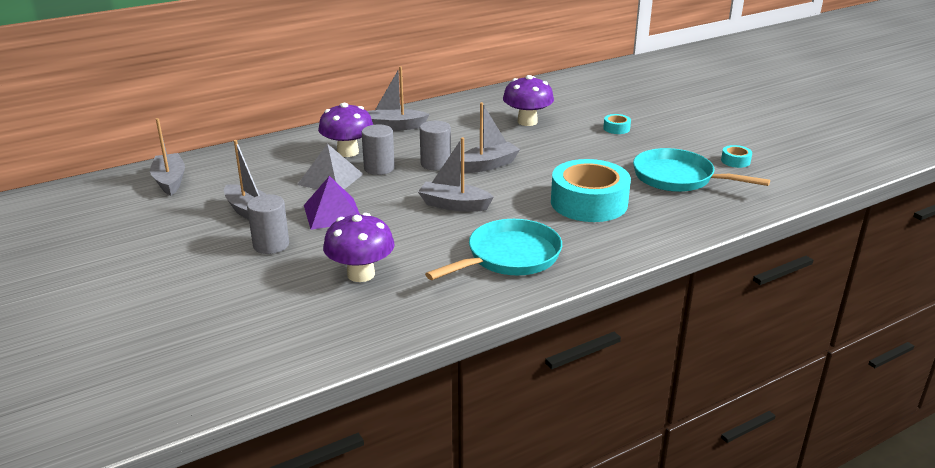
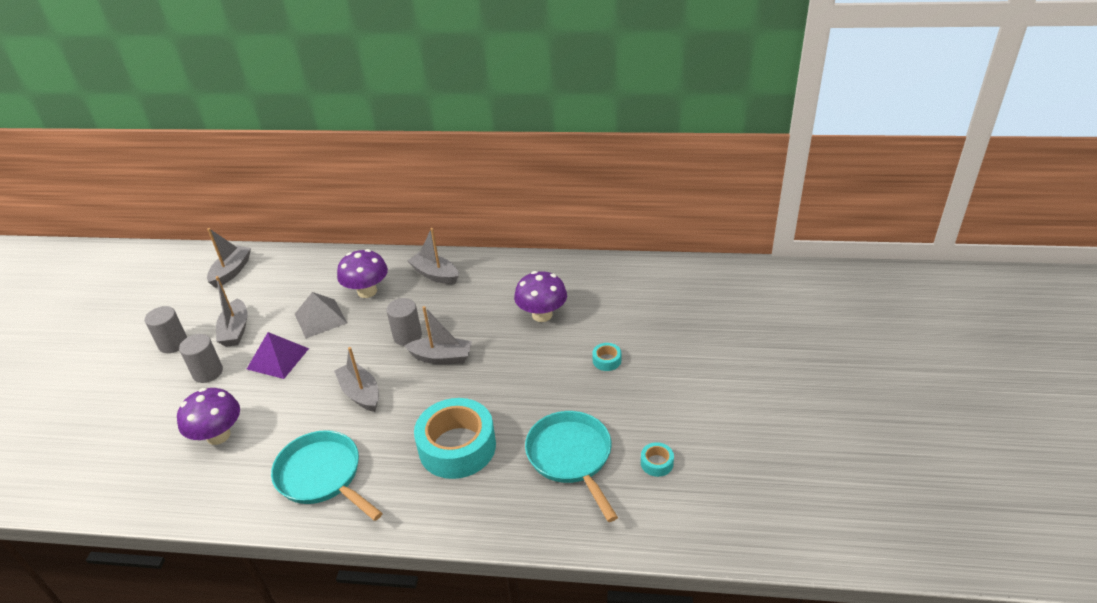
camera: 40 degrees right, 10 degrees up
(379, 168) = (364, 321): grey cylinder -> grey cylinder (173, 343)
(509, 257) = (322, 476): turquoise pan -> turquoise pan turned 135 degrees counterclockwise

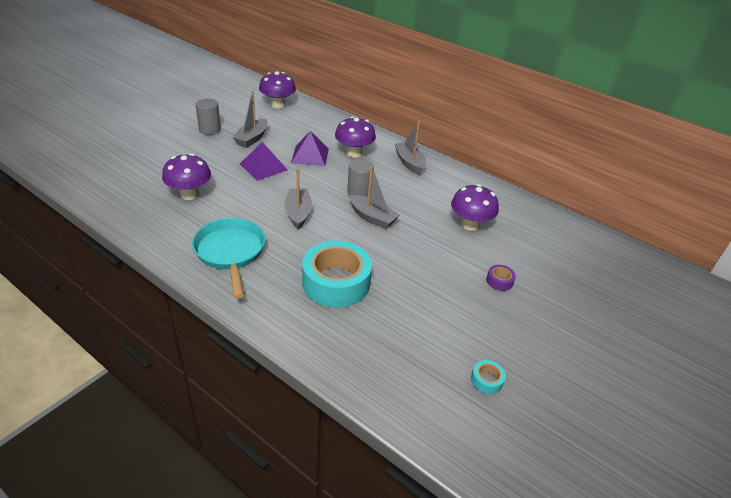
camera: 25 degrees right, 0 degrees up
(208, 372) = (215, 155): grey cylinder -> none
(231, 272) = (278, 105): grey boat -> purple mushroom
(320, 318) = (310, 155): grey pyramid -> purple pyramid
(571, 457) = (417, 337): turquoise pan -> none
(607, 360) = (499, 281): turquoise tape -> purple tape

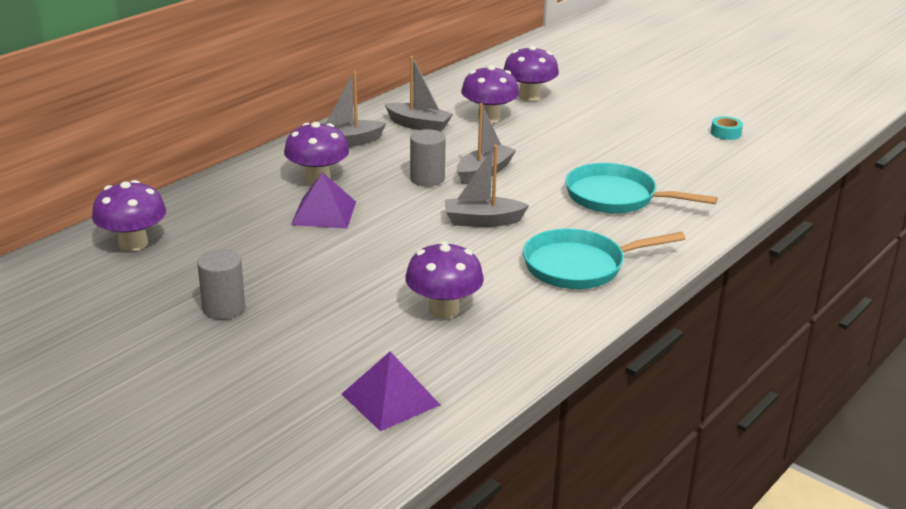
camera: 85 degrees left, 10 degrees down
(252, 138) = (263, 264): grey boat -> grey boat (418, 125)
(263, 167) = (358, 250): purple pyramid -> purple pyramid (390, 399)
(336, 282) = (616, 197): turquoise tape -> turquoise pan
(499, 281) = (587, 113): purple tape -> none
(523, 249) = (529, 96): none -> purple mushroom

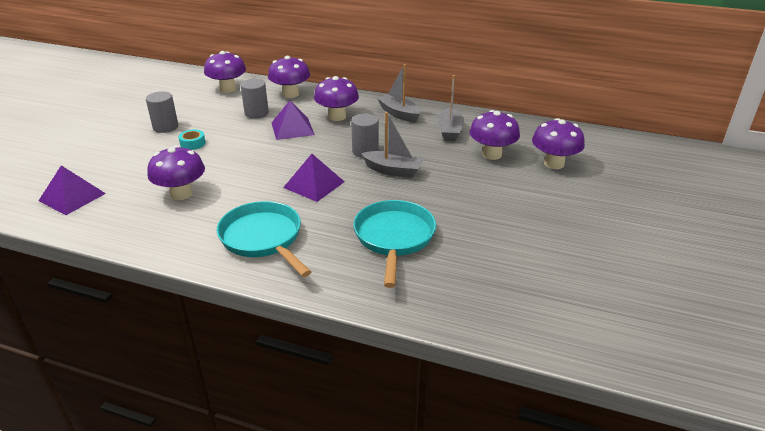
camera: 70 degrees right, 5 degrees up
(211, 199) = (290, 94): none -> purple mushroom
(249, 231) = (256, 113): none -> grey cylinder
(482, 221) = (314, 184): grey boat -> purple pyramid
(725, 133) = (594, 285): turquoise tape -> turquoise tape (193, 143)

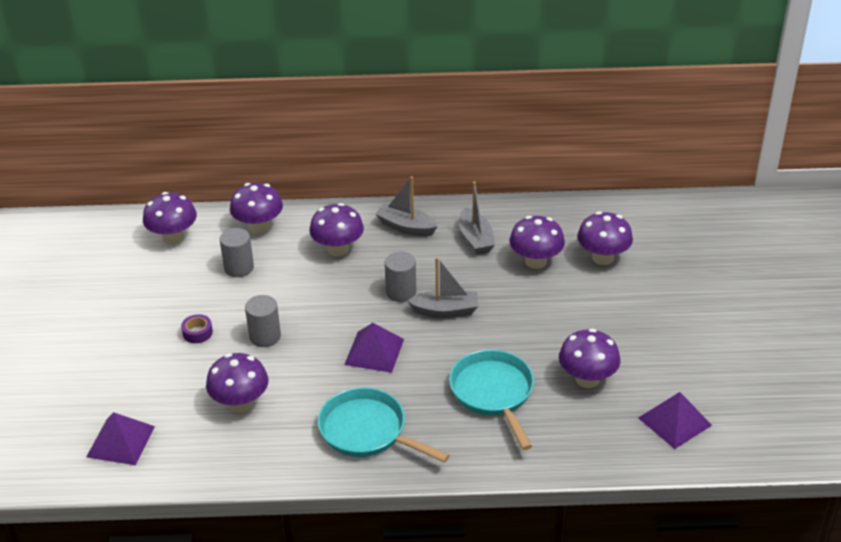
camera: 20 degrees left, 5 degrees up
(165, 127) = (144, 317): grey cylinder -> grey cylinder (265, 336)
(193, 143) = (197, 333): turquoise tape -> purple tape
(292, 128) = (298, 280): purple pyramid -> purple pyramid (674, 421)
(490, 248) = (587, 379): none -> purple mushroom

